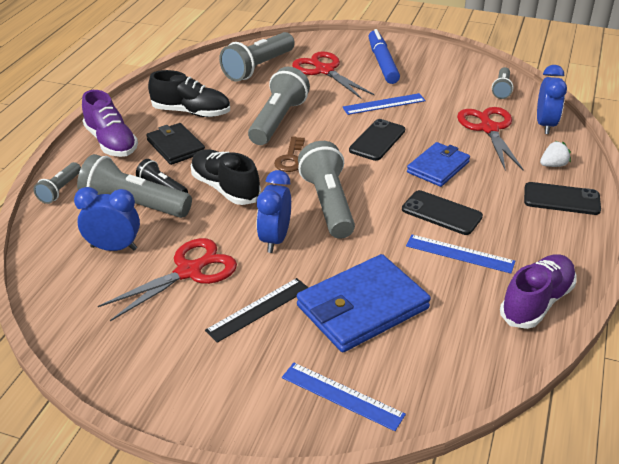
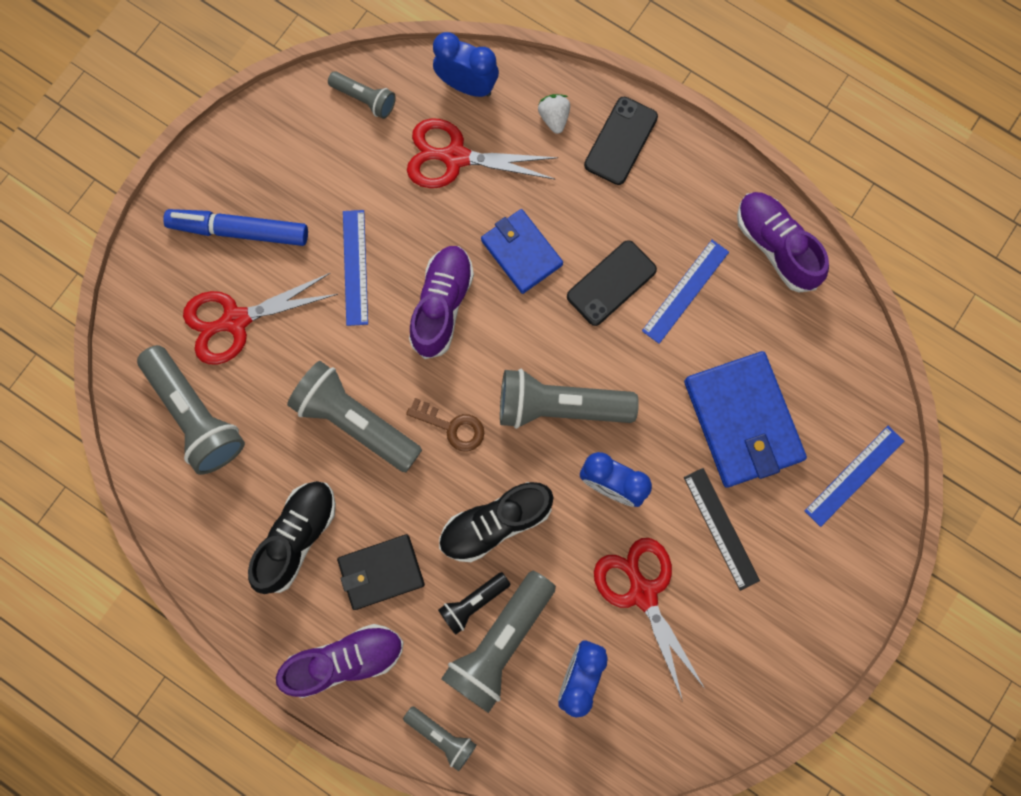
camera: 75 degrees left, 40 degrees up
(377, 140) = (442, 305): black phone -> purple shoe

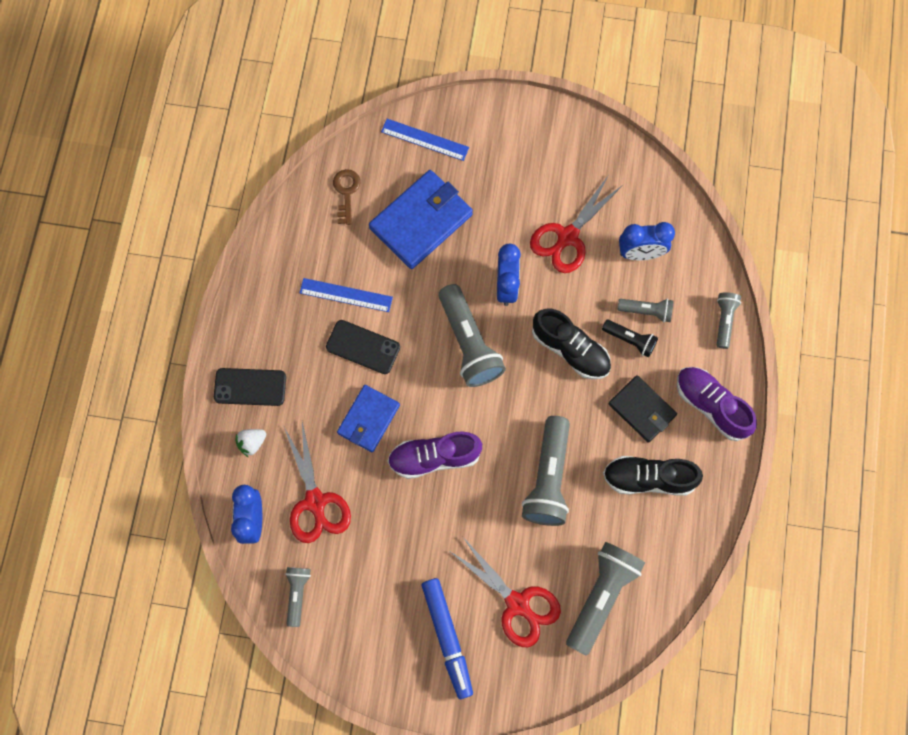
camera: 115 degrees left, 5 degrees down
(355, 267) = (435, 534): blue ruler -> none
(452, 427) = (519, 409): brown key -> brown key (346, 192)
(500, 643) = (646, 311): grey flashlight -> grey flashlight, size x0.53
(721, 528) = (500, 206): black ruler -> none
(776, 246) = (285, 249): purple shoe -> none

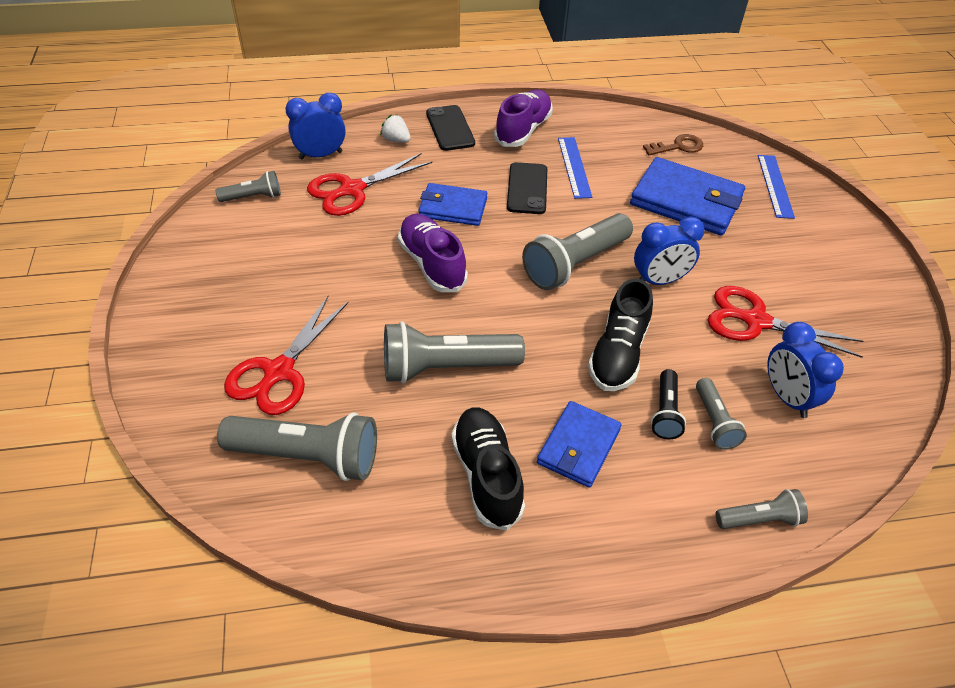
camera: 70 degrees right, 25 degrees down
(447, 638) = (225, 317): blue marker -> none
(642, 410) = (578, 446): black wallet -> blue wallet
(711, 406) = (625, 531): purple shoe -> purple shoe (523, 130)

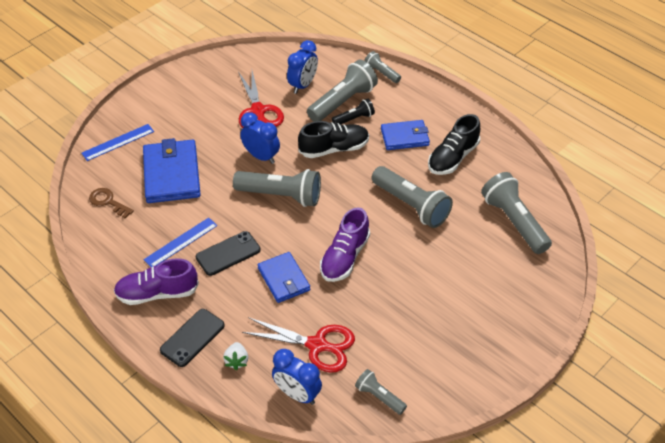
camera: 125 degrees left, 0 degrees up
(279, 371) = (486, 268): red scissors -> none
(714, 421) = (342, 102): grey flashlight -> grey flashlight, size x1.87

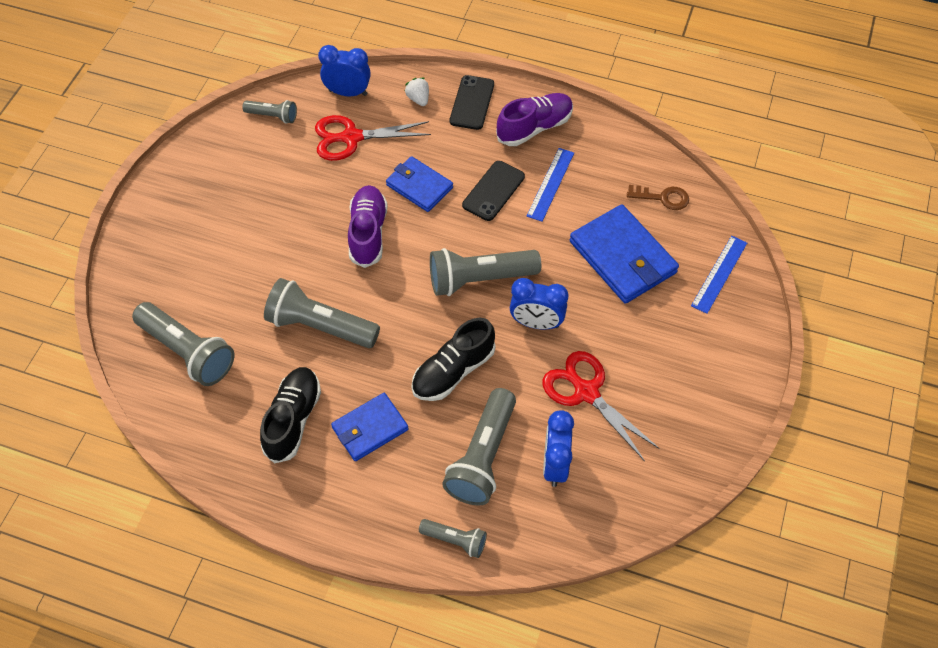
camera: 155 degrees right, 10 degrees up
(354, 119) = (452, 433): black flashlight -> none

